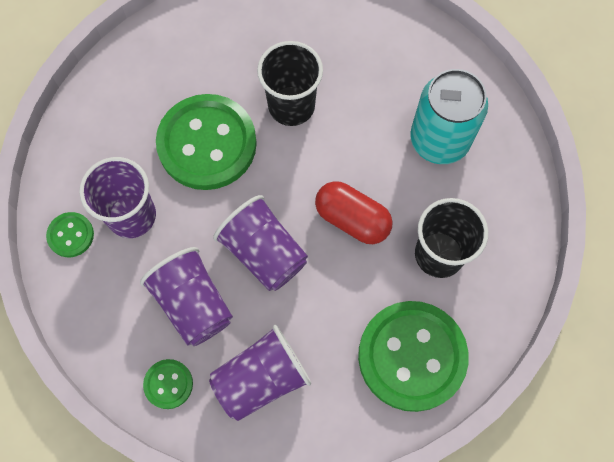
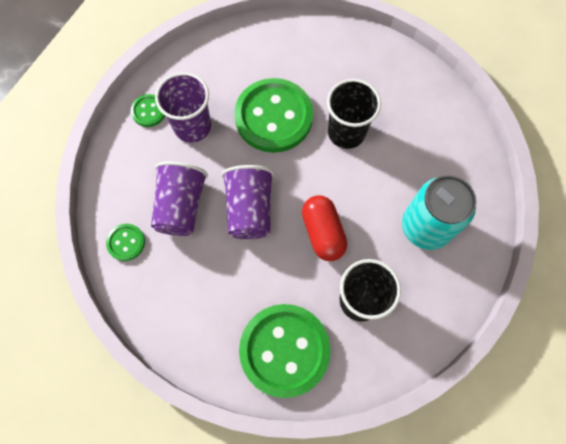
camera: 40 degrees right, 0 degrees up
(261, 379) = (181, 285): purple cup -> none

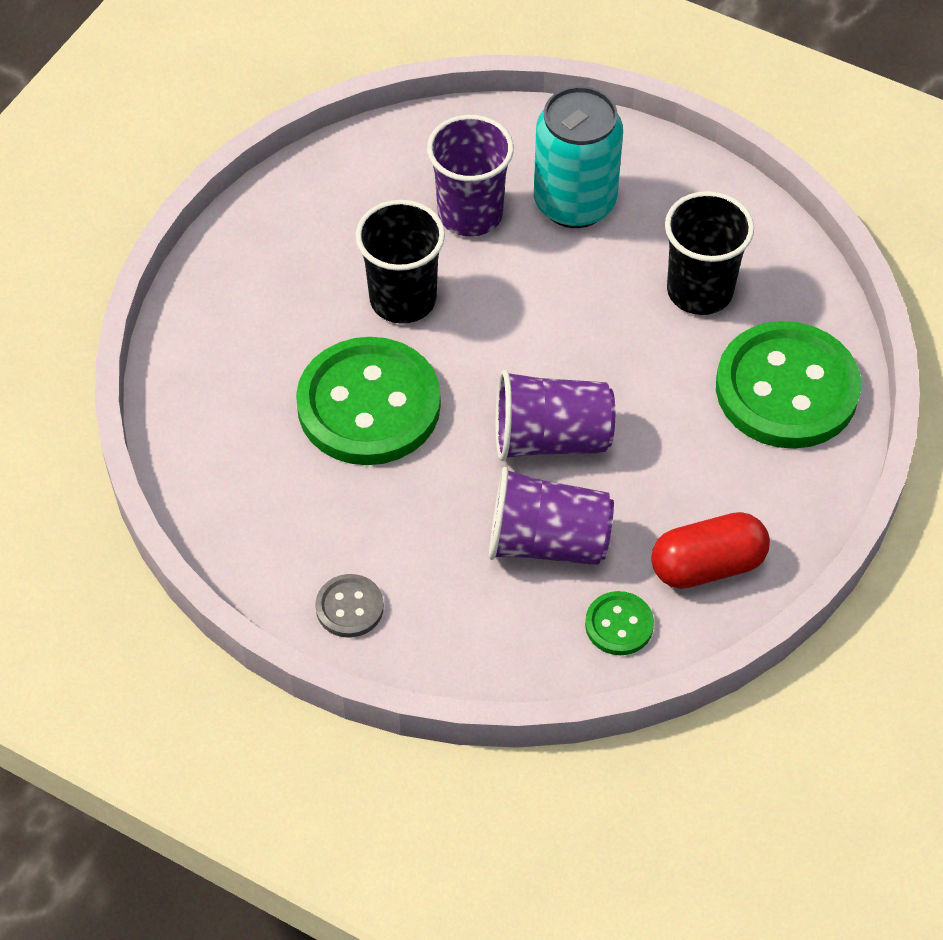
camera: 90 degrees left, 15 degrees down
(149, 111) = (349, 607): green button -> grey button
(192, 126) = (385, 532): purple cup -> purple cup (470, 214)
(323, 233) = (589, 336): red capsule -> red capsule (707, 565)

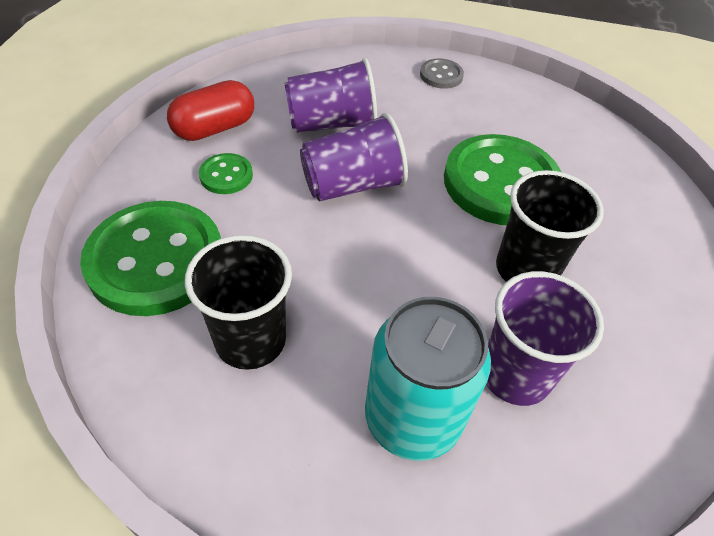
camera: 160 degrees right, 5 degrees down
(619, 625) = (270, 91): green button -> green button (226, 175)

